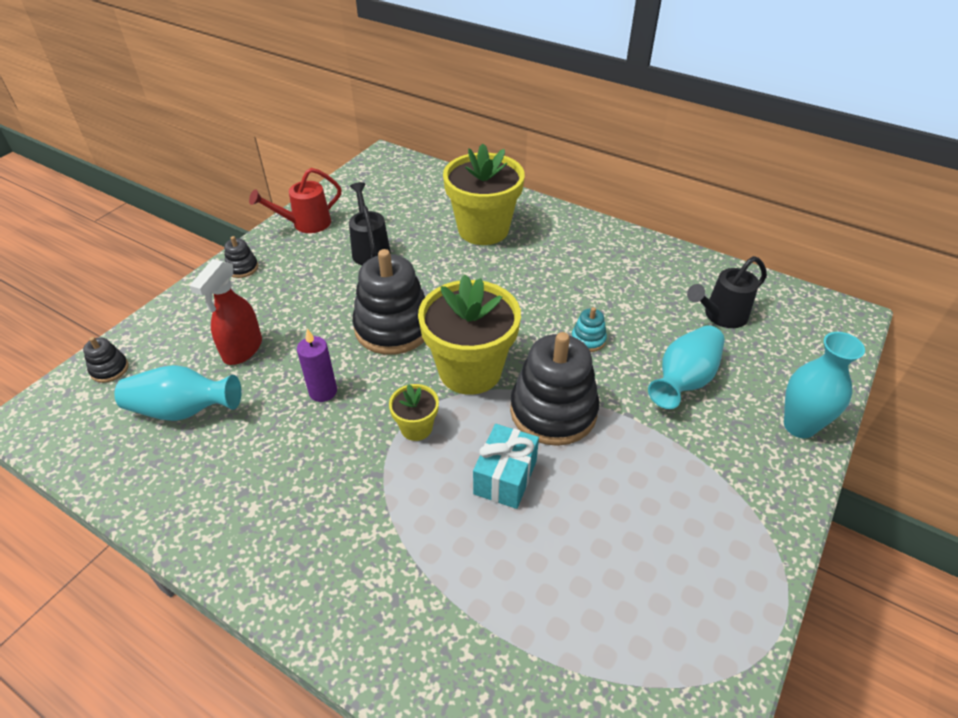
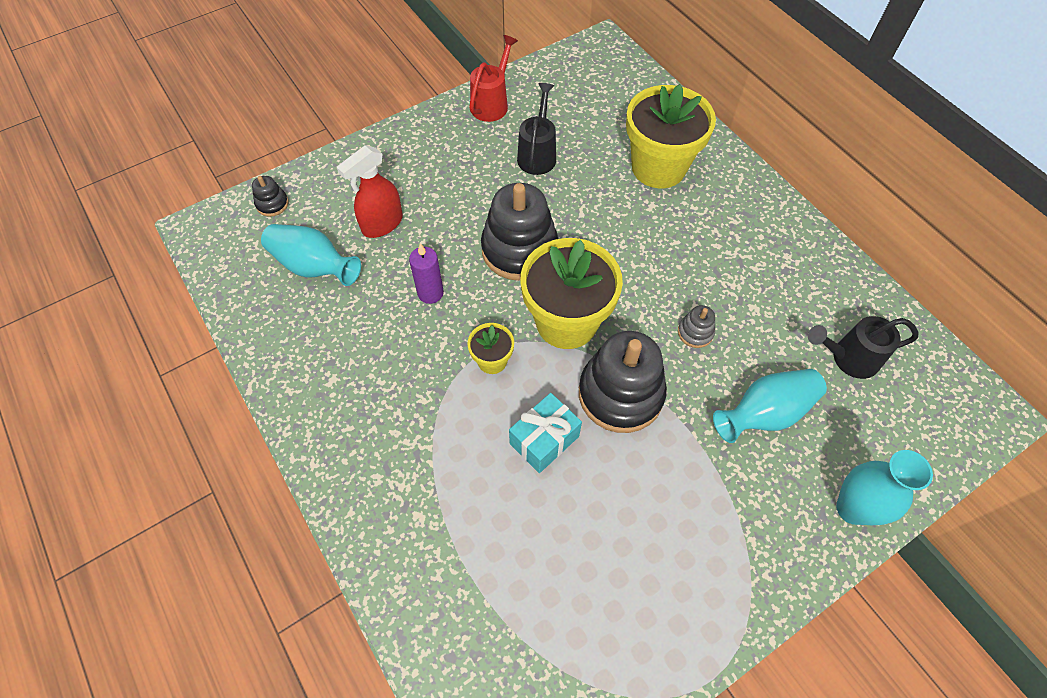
camera: 25 degrees right, 15 degrees up
(242, 268) = (415, 135): black stacking toy -> none
(306, 224) = (492, 103): red watering can -> red watering can turned 120 degrees clockwise
(588, 339) = (695, 332): turquoise stacking toy -> grey stacking toy

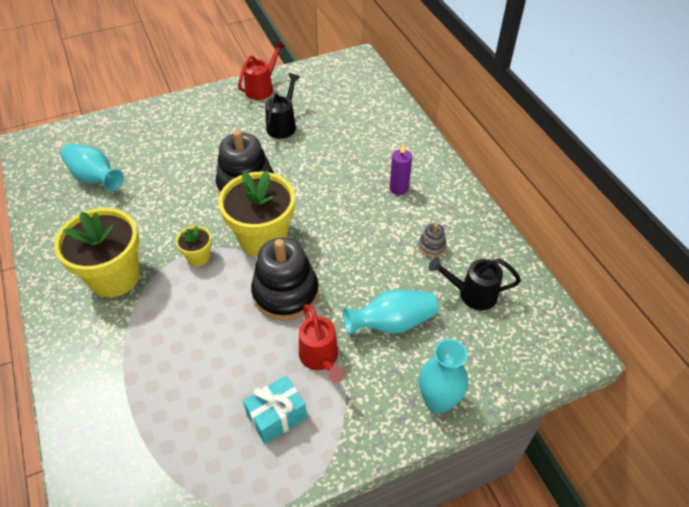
camera: 10 degrees right, 10 degrees down
(272, 204) = (82, 134): black stacking toy -> none
(382, 224) = (153, 157): red spray bottle -> none
(430, 293) = (171, 206): purple candle -> purple candle (399, 188)
(544, 440) = (217, 316): turquoise gift -> turquoise gift (276, 416)
(658, 167) = (370, 144): yellow flower pot -> yellow flower pot (114, 277)
(693, 476) = (320, 358): none -> red watering can
(695, 332) = (358, 259): grey stacking toy -> grey stacking toy (432, 246)

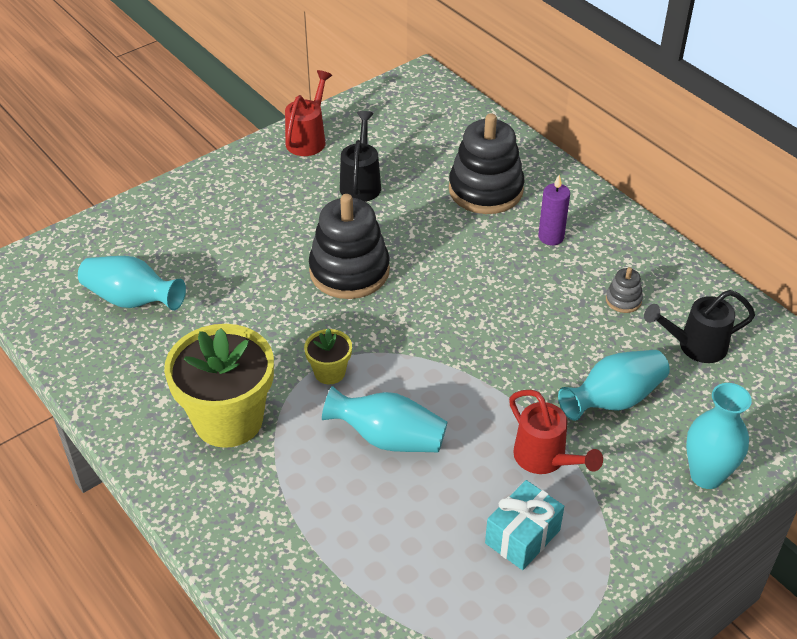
camera: 15 degrees left, 5 degrees down
(216, 315) = (388, 438): none -> turquoise vase
(263, 239) = (404, 333): yellow flower pot -> none
(285, 293) = (465, 393): black stacking toy -> black stacking toy (485, 190)

